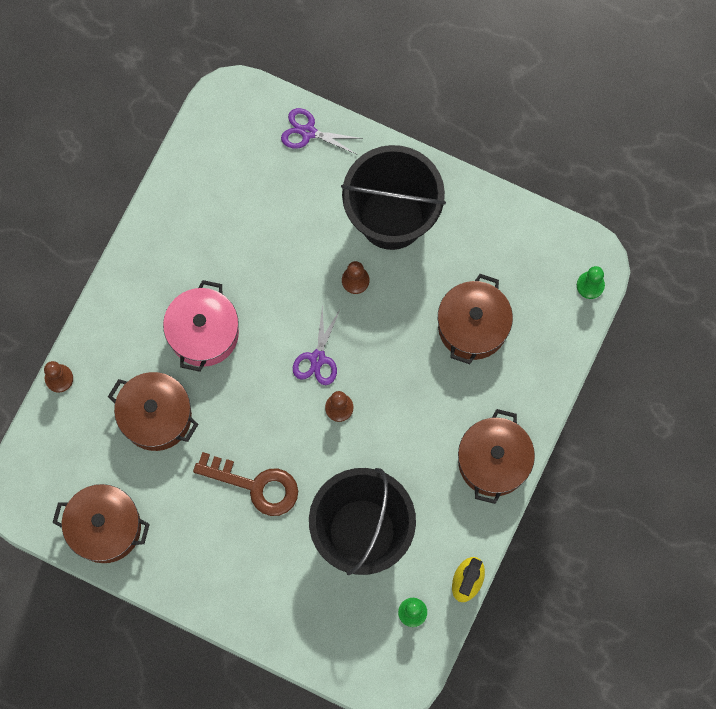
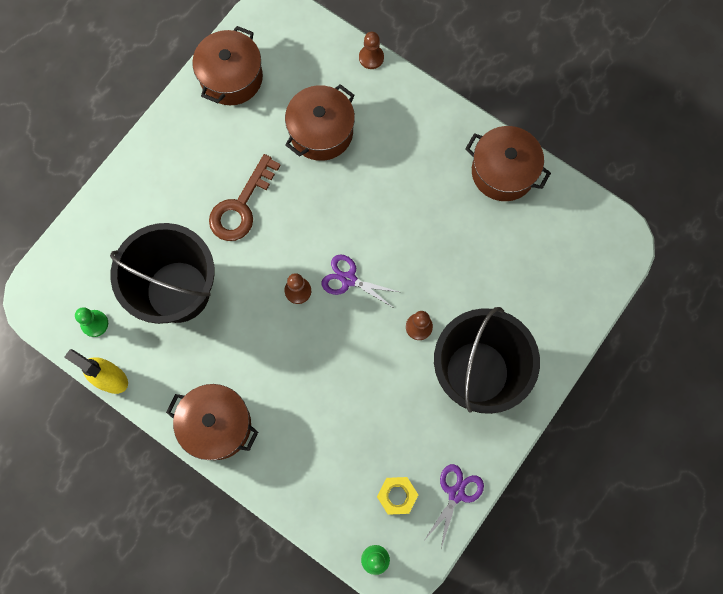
camera: 100 degrees right, 0 degrees up
(204, 333) = (391, 183): pink pot -> none
(308, 132) = (576, 308): purple scissors -> purple scissors (456, 493)
(472, 326) = (353, 431): brown pot -> brown pot (503, 172)
(526, 275) = (397, 495): none -> yellow nut

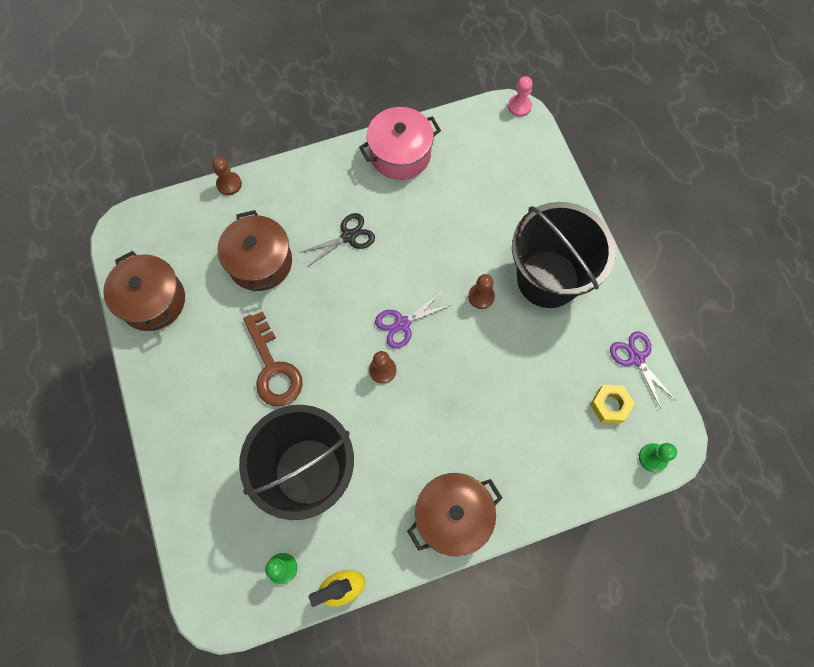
camera: 55 degrees left, 5 degrees down
(394, 183) = (348, 236): none -> black scissors
(503, 172) = (400, 154): brown pot -> pink pot
(632, 240) = (519, 106): none -> pink pawn

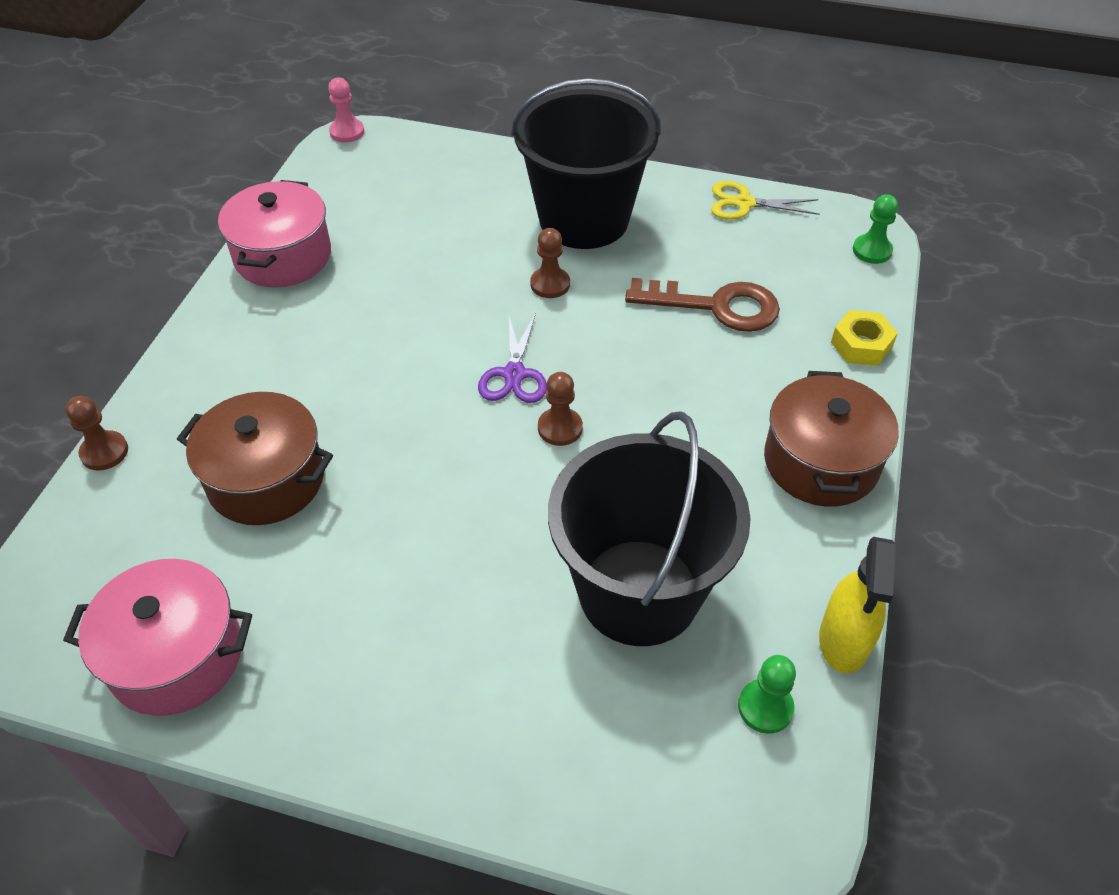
camera: 55 degrees left, 20 degrees down
(153, 301) = (176, 656): brown pot -> pink pot
(273, 368) = (443, 551): brown key -> brown key (716, 306)
(348, 236) = (336, 364): black scissors -> none
(610, 405) = (783, 251): yellow nut -> yellow nut (861, 345)
(636, 358) = (744, 203): purple scissors -> yellow scissors

